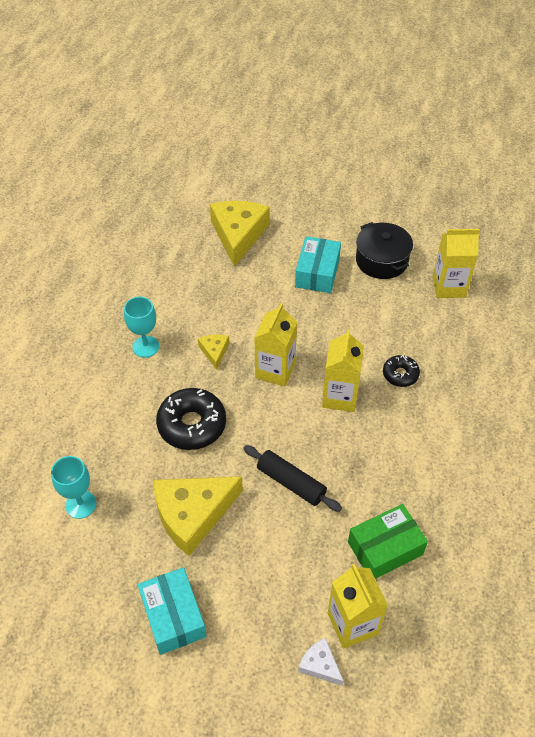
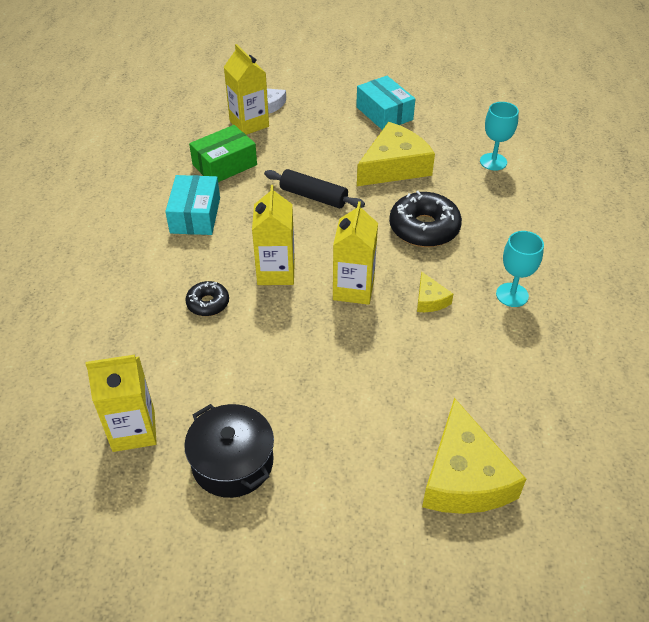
camera: 170 degrees right, 5 degrees down
(317, 273) = (327, 425): turquoise box -> turquoise box (195, 215)

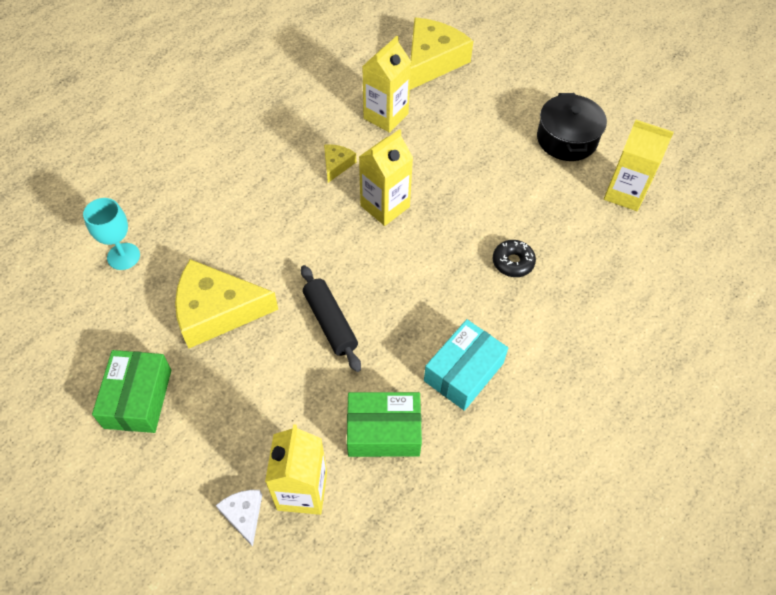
camera: 145 degrees left, 10 degrees up
(276, 272) = (434, 258): yellow carton -> yellow carton (386, 116)
(384, 113) = (138, 398): turquoise box -> green box
(424, 228) = (270, 225): black donut -> none
(512, 295) = (275, 135): turquoise goblet -> none

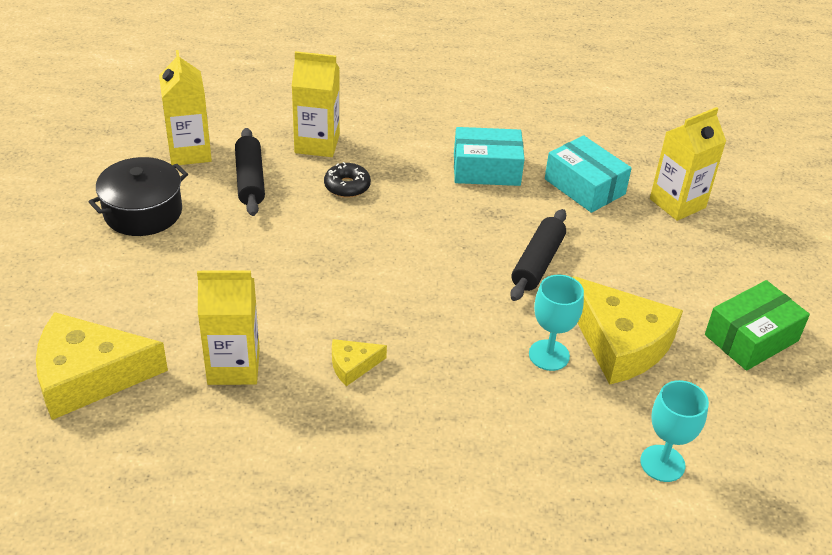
camera: 130 degrees left, 15 degrees down
(243, 515) = (731, 221): white cheese -> none
(249, 263) = (549, 355): none -> turquoise goblet
(383, 431) = (584, 186): green box -> turquoise box
(385, 206) = (370, 296): yellow carton -> yellow carton (317, 144)
(563, 210) = (250, 180): none -> black rolling pin

